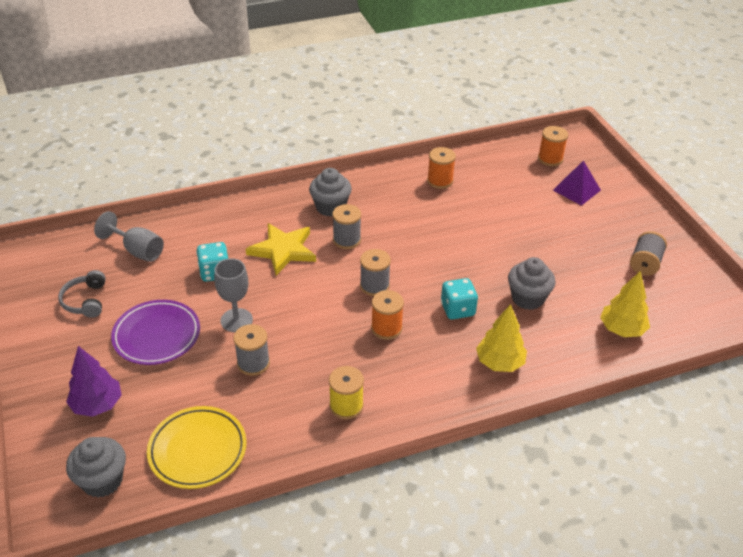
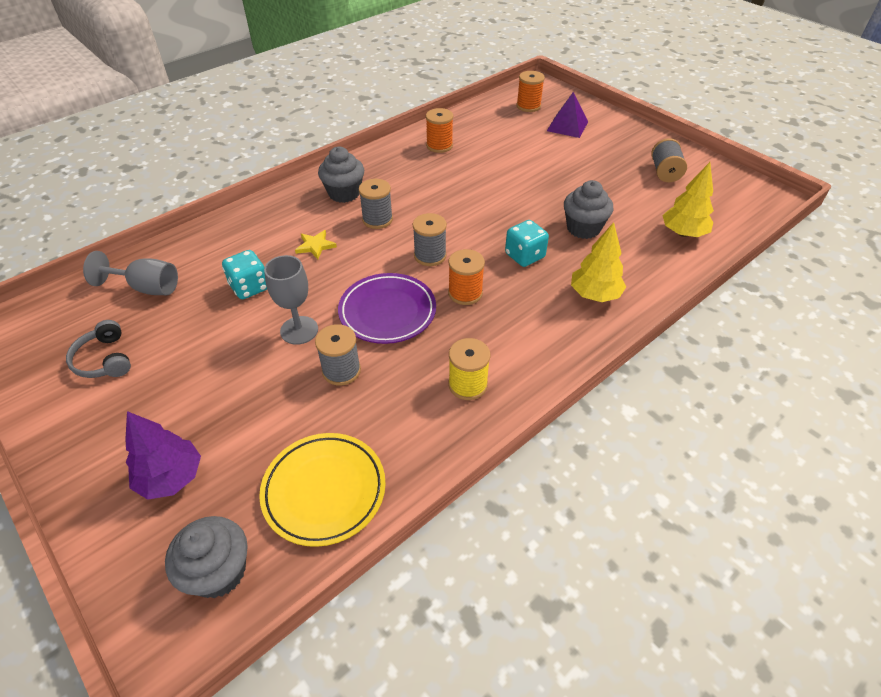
camera: 20 degrees left, 5 degrees up
(157, 336) = (212, 374): purple plate -> purple plate (387, 312)
(283, 250) = (315, 246): yellow star -> yellow star, size x0.52

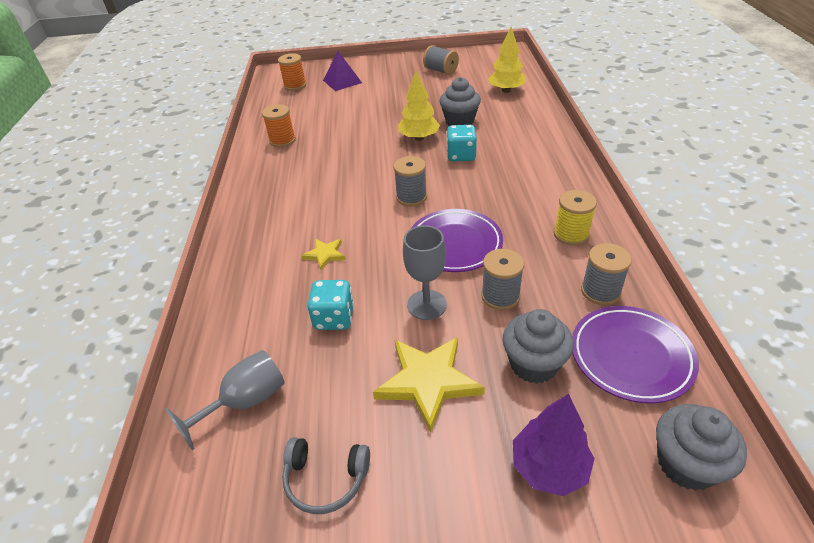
camera: 50 degrees left, 5 degrees down
(217, 370) = (428, 381): none -> yellow star
(324, 491) = (631, 356): yellow plate -> purple plate
(344, 193) = (274, 211): grey cupcake -> grey cupcake (533, 364)
(377, 219) = (334, 206): grey spool -> grey spool (600, 291)
(465, 293) = (472, 197): orange spool -> none
(595, 295) = (530, 145): yellow tree -> yellow tree (419, 138)

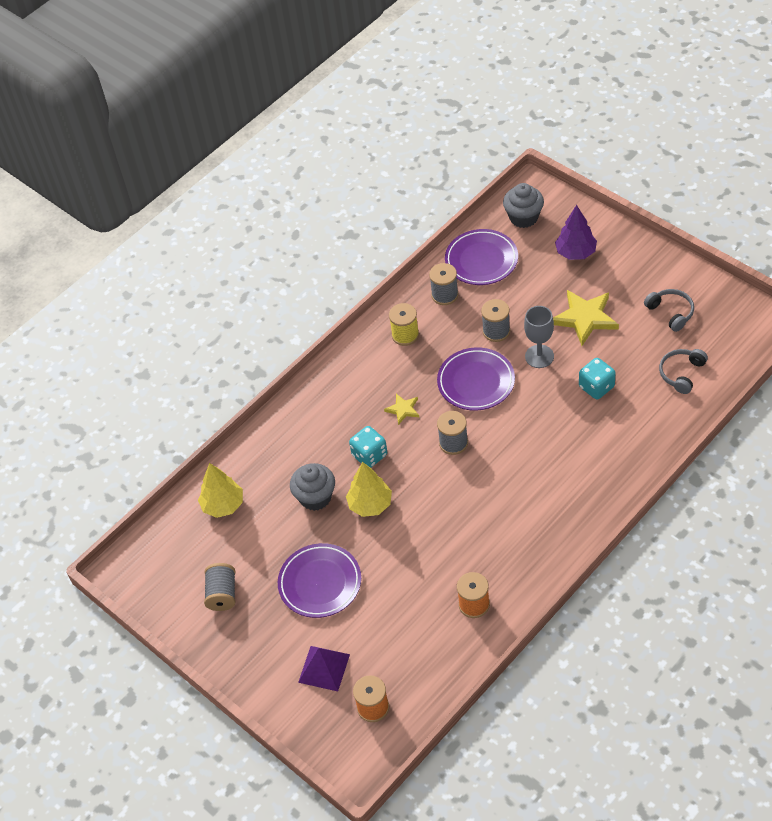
camera: 130 degrees left, 10 degrees up
(245, 402) = (681, 373): grey goblet -> grey headphones
(325, 254) = (559, 438): yellow star -> yellow star (403, 409)
(394, 99) = (320, 583): none -> purple plate
(533, 364) = (528, 289): grey cupcake -> none

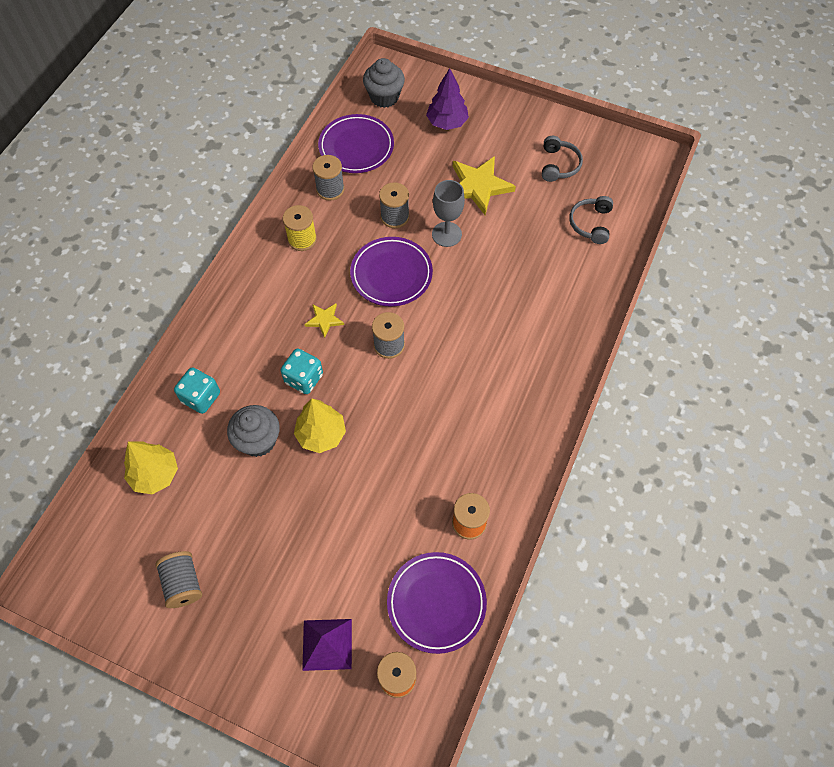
camera: 25 degrees left, 10 degrees up
(320, 583) = (292, 541): purple plate -> purple plate (436, 603)
(596, 387) = (514, 254): turquoise dice -> turquoise dice (201, 397)
(671, 312) = (559, 165): grey headphones -> grey headphones turned 60 degrees clockwise

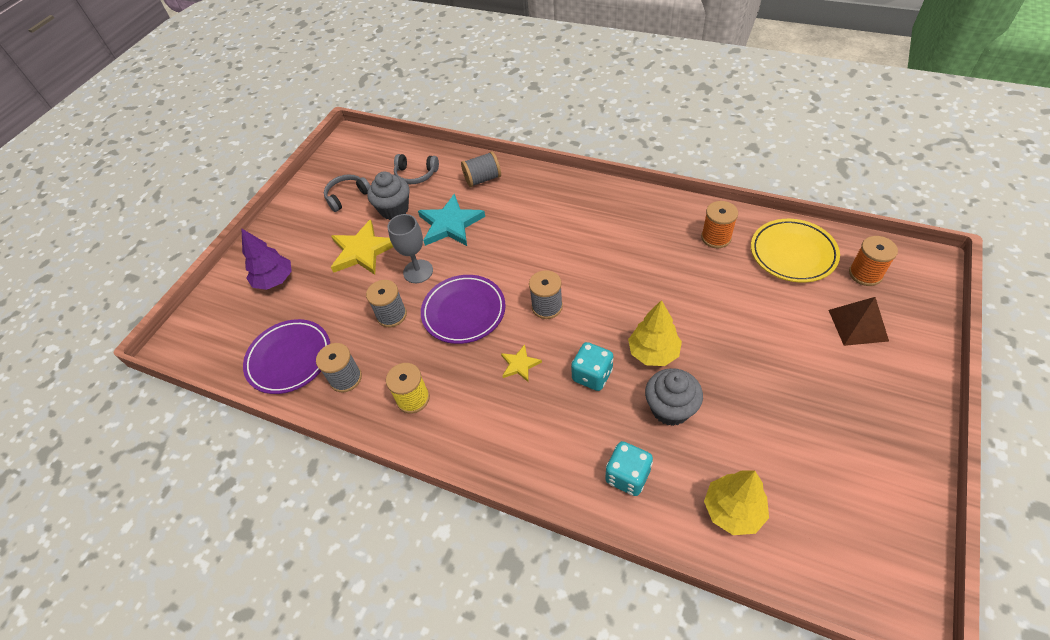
camera: 85 degrees left, 10 degrees down
(183, 583) = (847, 457): grey spool -> grey spool (483, 179)
(327, 644) = (858, 325): purple pyramid -> brown pyramid
(384, 97) = (222, 339): grey cupcake -> grey cupcake (394, 209)
(436, 603) = (792, 254): purple plate -> yellow plate
(510, 259) = (450, 224): none -> turquoise star
(559, 165) = (347, 196): grey headphones -> grey headphones turned 45 degrees counterclockwise

